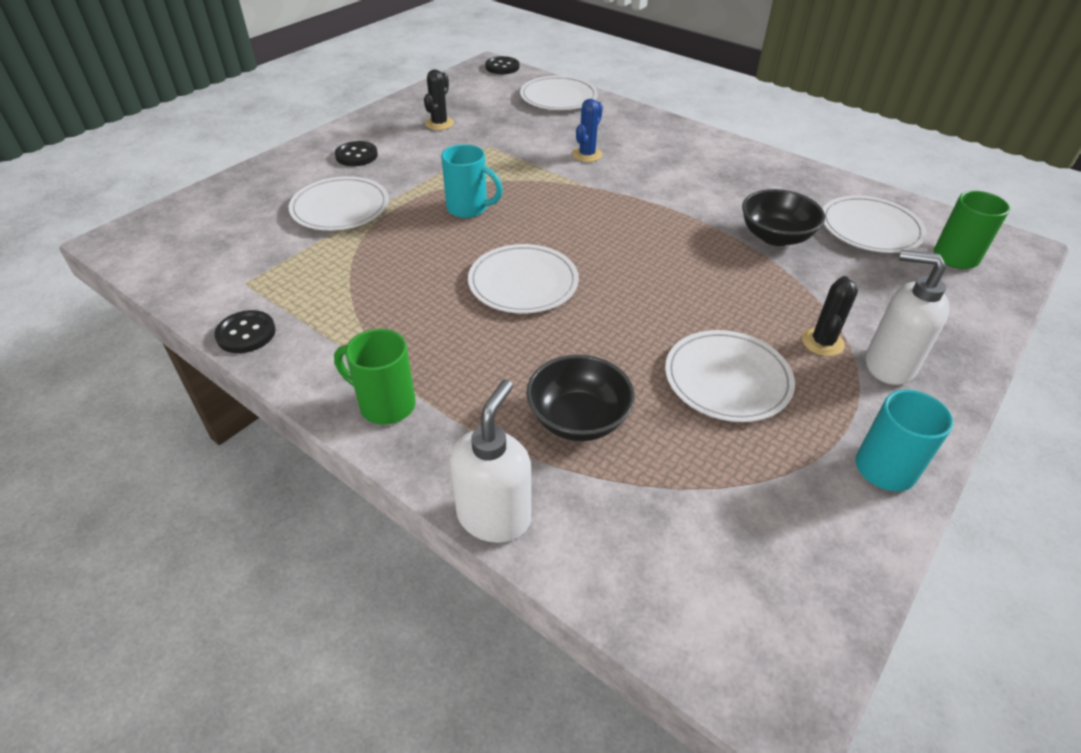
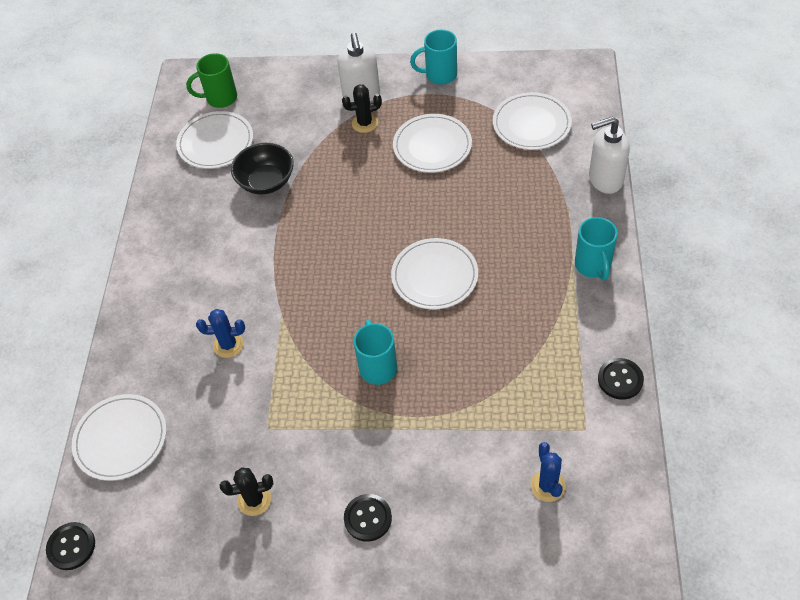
camera: 120 degrees left, 10 degrees up
(242, 237) = (547, 486): none -> blue cactus
(340, 208) = (452, 454): white plate -> white plate (531, 124)
(385, 404) = (593, 266): green mug -> turquoise mug
(578, 419) = (519, 185): black bowl -> none

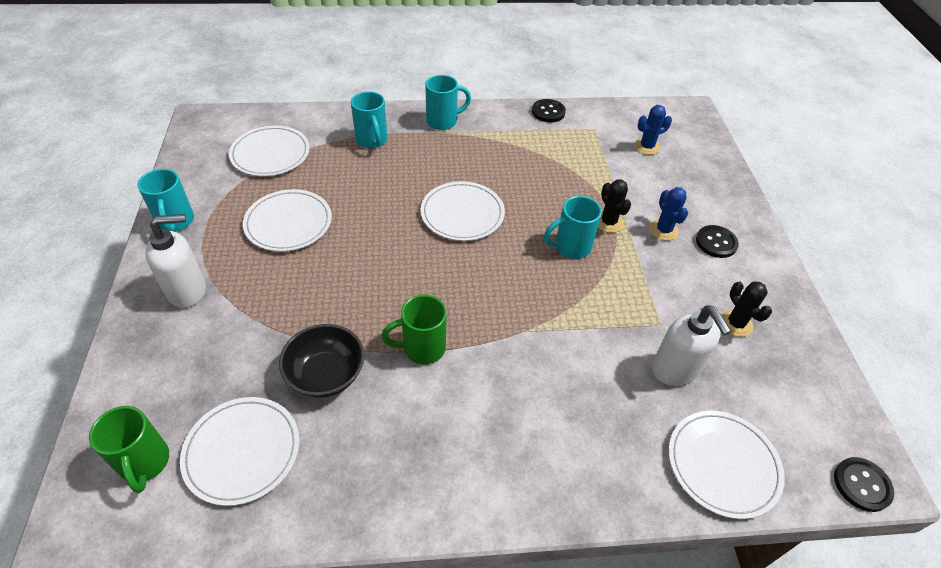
camera: 105 degrees left, 5 degrees down
(228, 345) = (574, 375): blue cactus -> blue cactus (663, 230)
(278, 240) = (422, 348): none -> green mug
(365, 123) = (240, 283): black cactus -> black cactus (608, 222)
(554, 201) = (372, 141): none -> turquoise mug
(605, 180) = (348, 113): white soap dispenser -> white soap dispenser (675, 370)

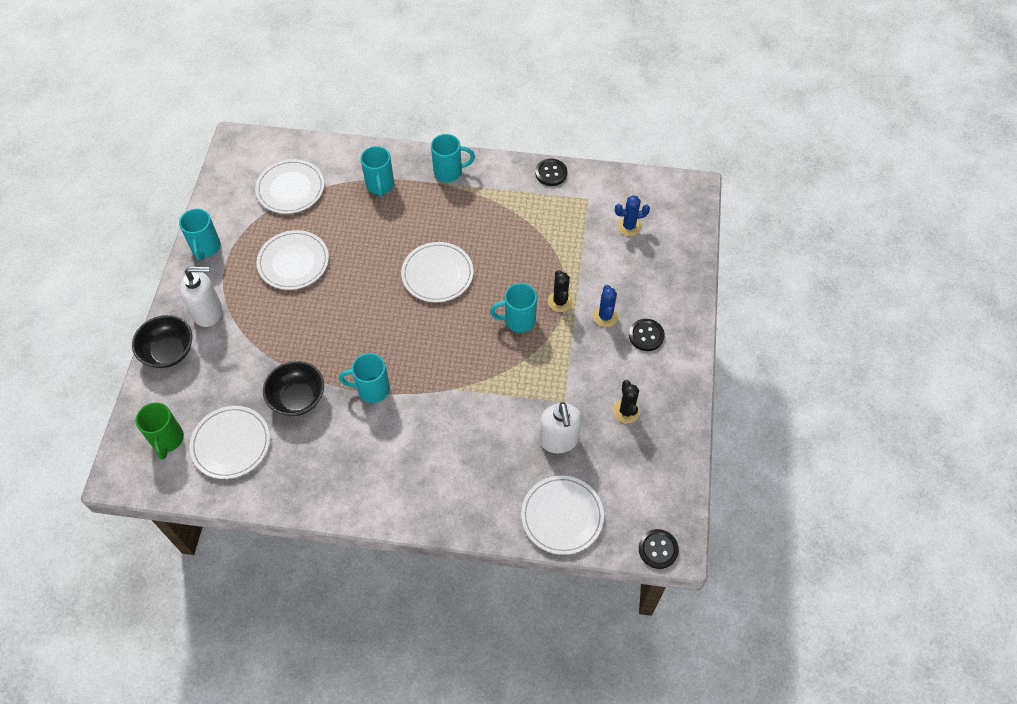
camera: 15 degrees right, 10 degrees up
(137, 345) = (168, 351): none -> black bowl
(422, 348) = (372, 389): green mug -> turquoise mug

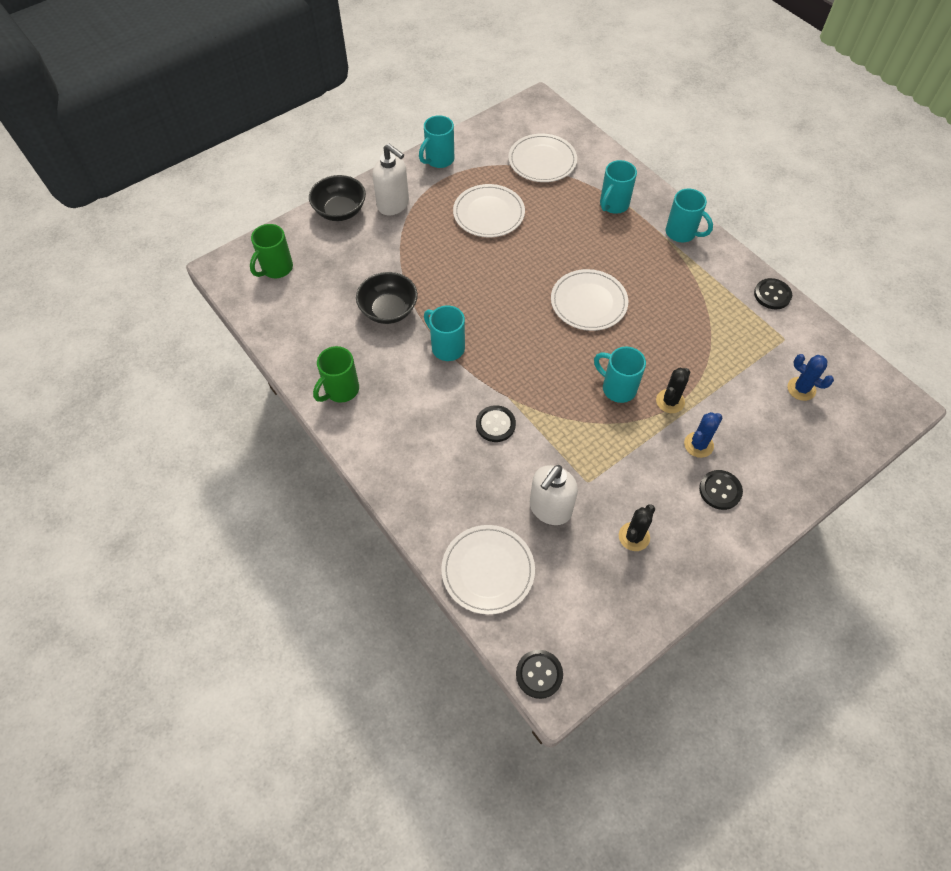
camera: 45 degrees right, 0 degrees up
(231, 443) = (312, 305): white plate -> none
(327, 487) = (340, 390): none -> green mug
(465, 415) = (495, 424): none -> black button

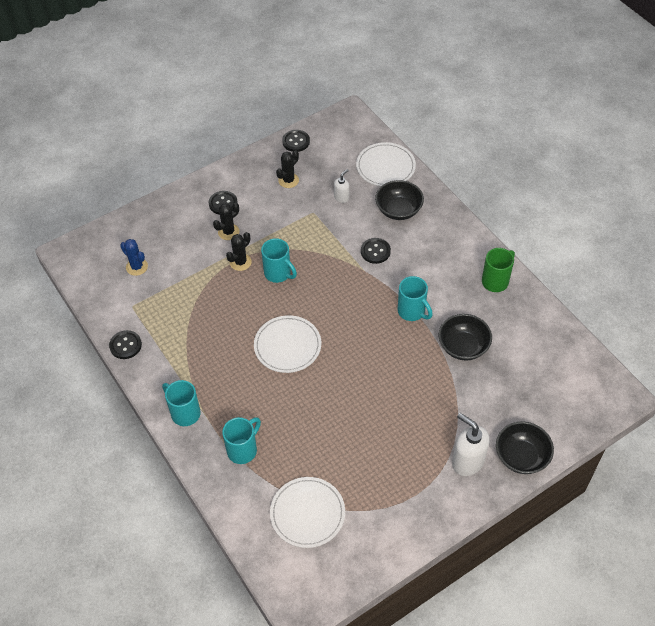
camera: 175 degrees left, 5 degrees down
(276, 269) = (572, 392): green mug -> none
(438, 160) = (421, 521): turquoise mug -> none
(466, 491) = (398, 210): none -> black bowl
(488, 213) = (370, 446): white plate -> none
(539, 674) = (358, 119): black button -> black button (296, 141)
(550, 509) = (341, 197): white soap dispenser -> white soap dispenser, size x0.54
(698, 445) = (228, 232): blue cactus -> black cactus

